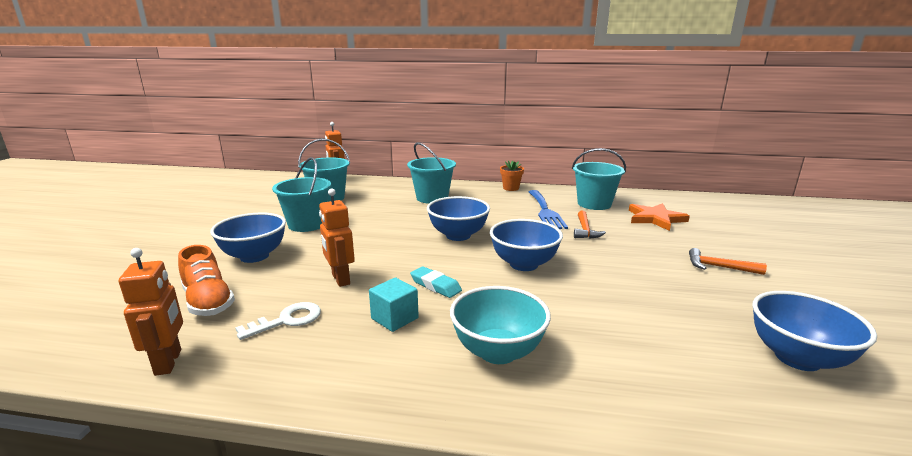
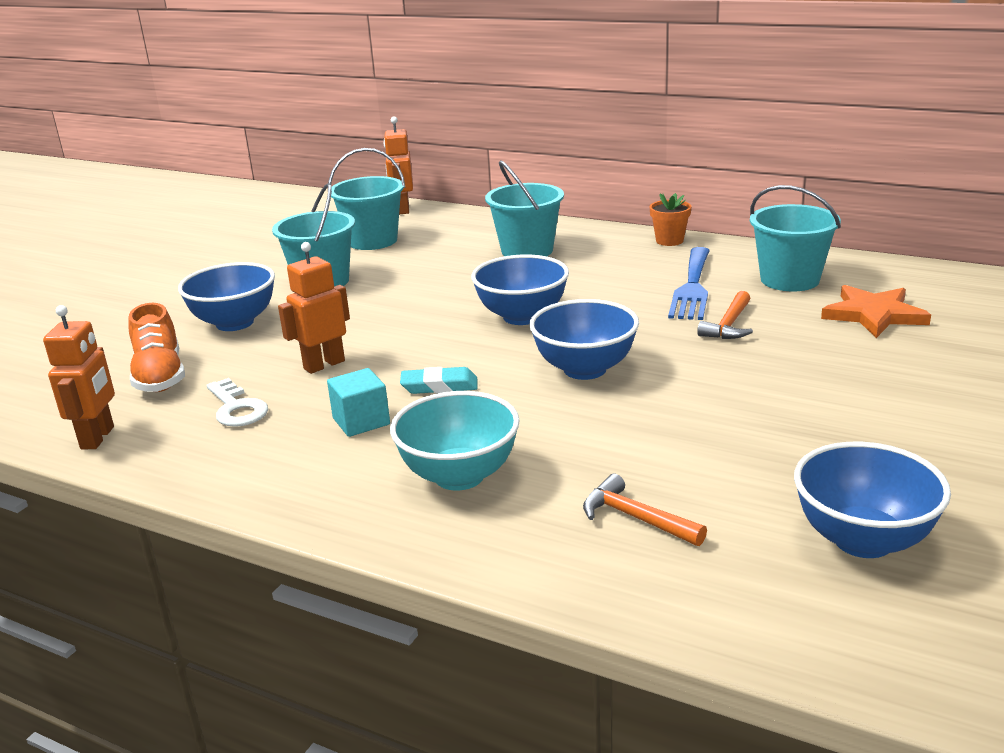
camera: 20 degrees right, 5 degrees up
(287, 320) = (237, 408): white key -> white key turned 75 degrees clockwise
(340, 279) = (324, 365): orange robot -> orange robot turned 60 degrees clockwise
(435, 285) = (439, 386): turquoise eraser -> turquoise eraser turned 60 degrees counterclockwise
(718, 267) = (894, 405): orange hammer -> orange hammer (635, 518)

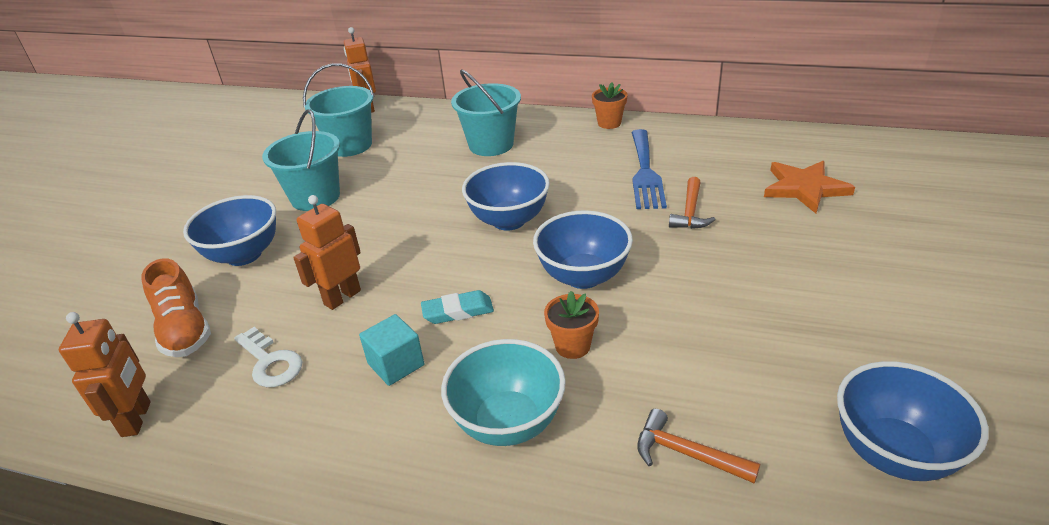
camera: 10 degrees left, 10 degrees up
(550, 424) = (572, 346): none -> orange flower pot
(789, 280) = (723, 157): turquoise bucket -> none

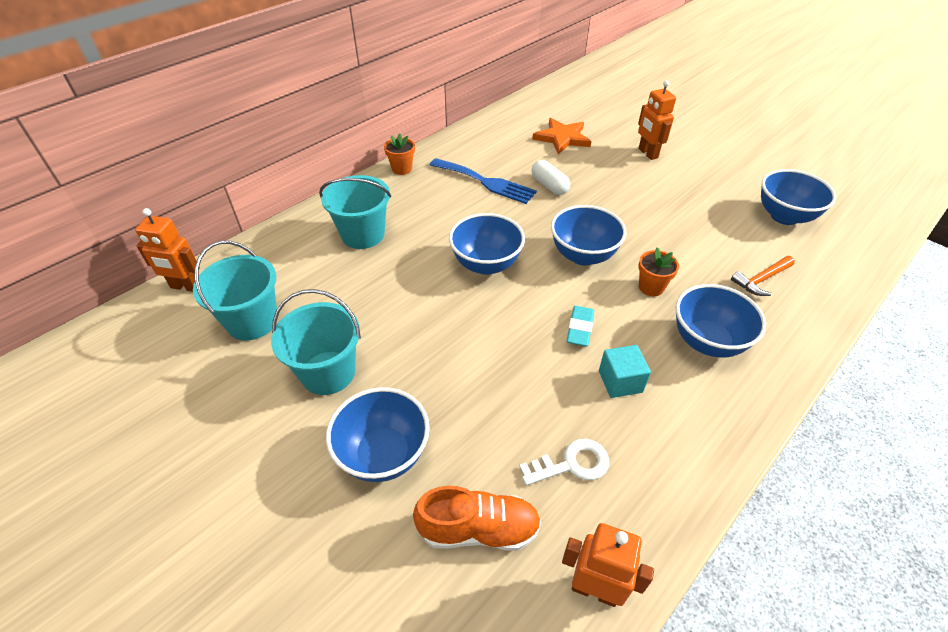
camera: 65 degrees left, 10 degrees up
(342, 297) = (513, 393): orange robot -> orange robot (647, 153)
(508, 422) = (707, 342): turquoise bowl -> blue bowl
(690, 212) = (549, 185): orange hammer -> white capsule

